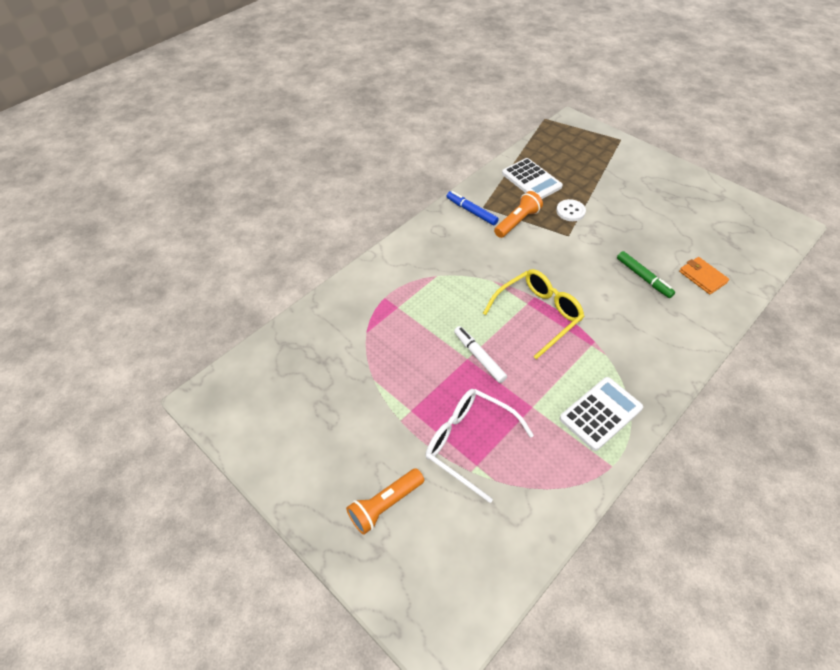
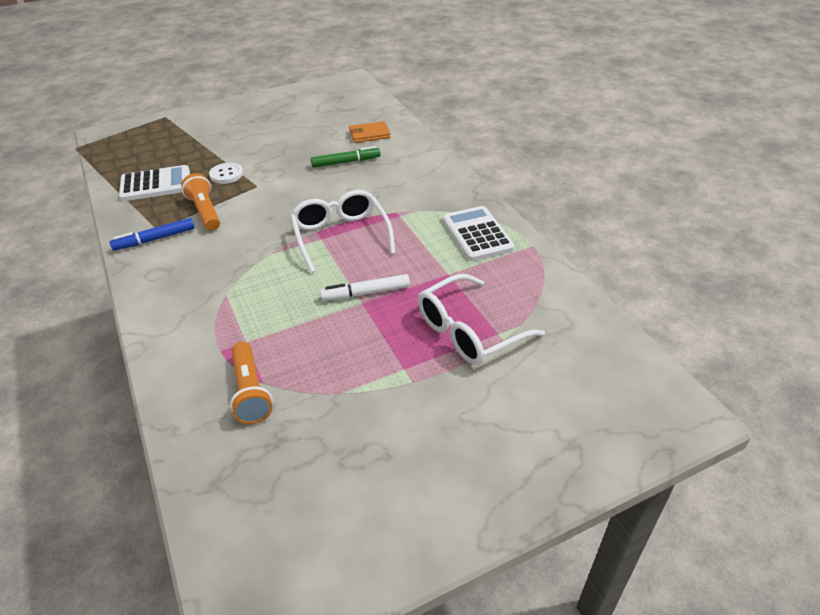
camera: 70 degrees left, 10 degrees down
(385, 505) = (518, 424): orange flashlight -> orange flashlight (250, 392)
(538, 314) = (340, 236): yellow glasses -> white glasses

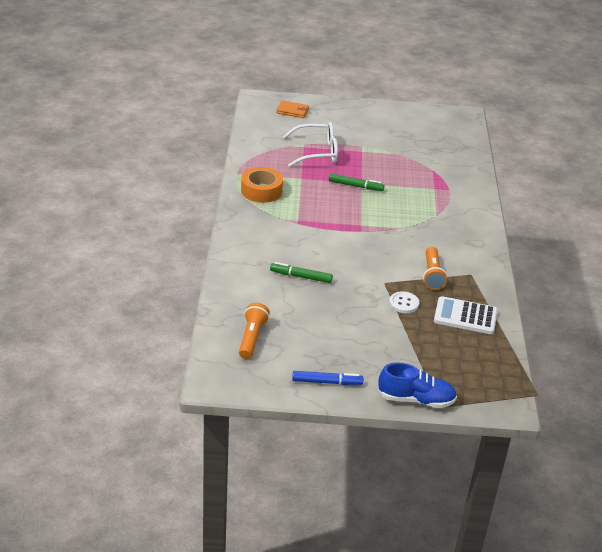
camera: 155 degrees left, 5 degrees down
(155, 239) = (474, 266): blue marker -> blue marker (327, 382)
(187, 115) = (416, 399): none -> blue shoe
(250, 392) = (440, 168): orange flashlight -> orange flashlight (252, 338)
(340, 236) = (347, 221): white glasses -> none
(366, 293) = (355, 186): white marker -> green marker
(369, 134) = (259, 297): orange wallet -> orange wallet (292, 111)
(477, 234) = (261, 190): white calculator -> orange tape

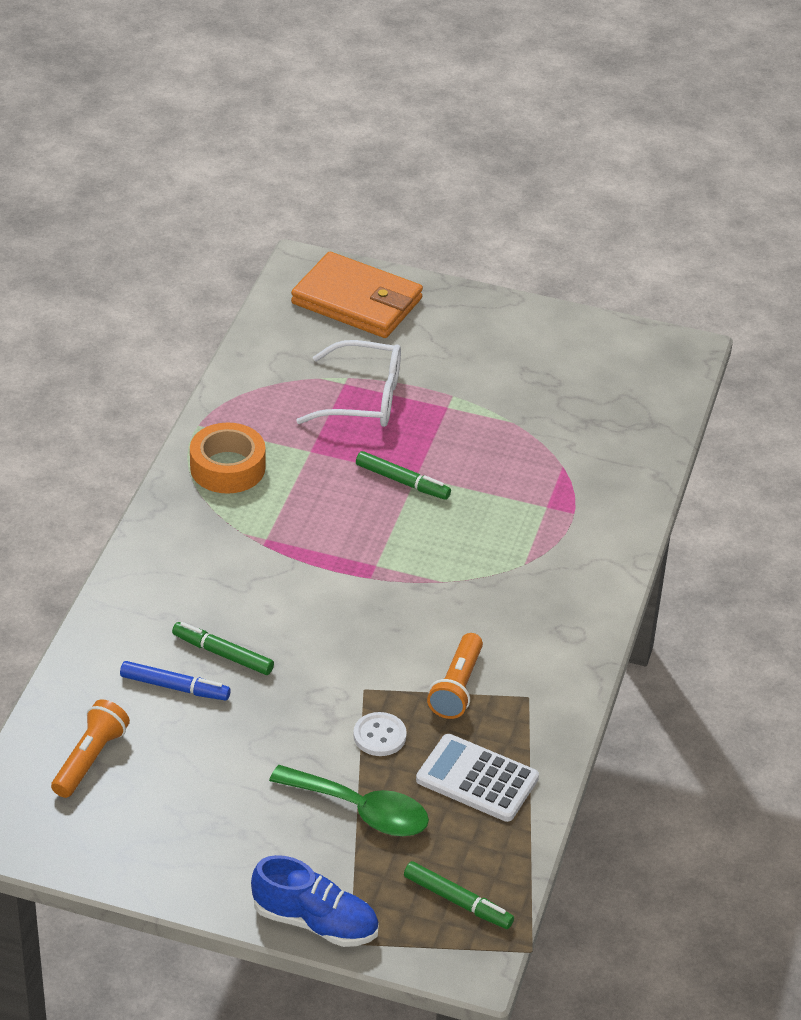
camera: 15 degrees right, 5 degrees up
(292, 111) = (357, 301): orange wallet -> orange wallet, size x2.02
(327, 382) = (179, 863): blue marker -> blue marker (175, 687)
(412, 340) = (361, 810): none -> green spoon
(486, 376) = (458, 901): none -> green marker

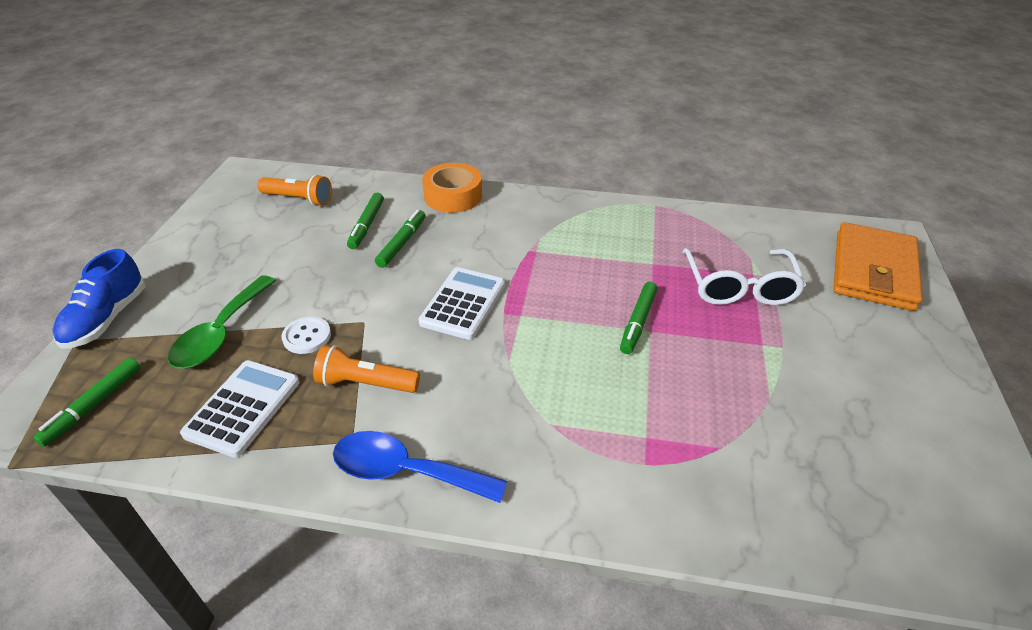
camera: 85 degrees right, 0 degrees up
(175, 687) = (366, 225): blue marker -> green marker
(227, 467) = (612, 223): orange tape -> orange tape (453, 196)
(349, 607) = (463, 304): none -> white calculator
(566, 661) = (406, 471): none -> blue spoon

